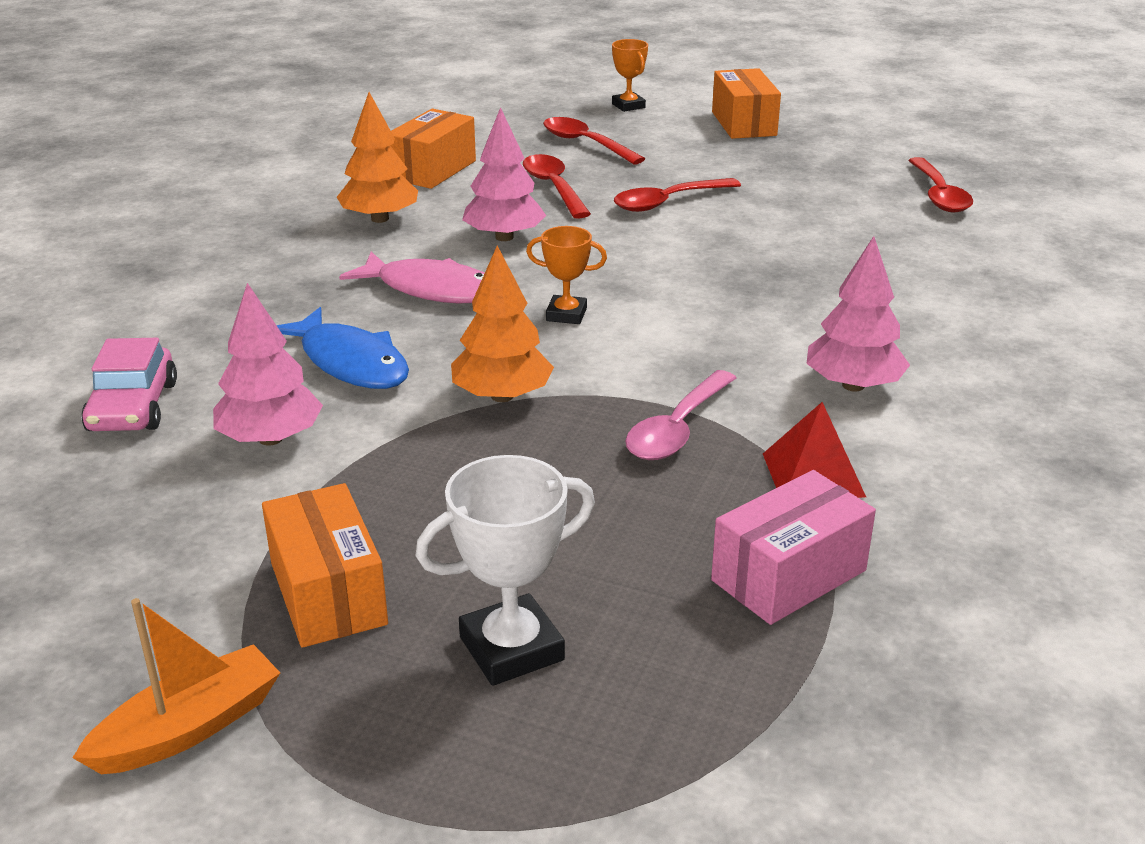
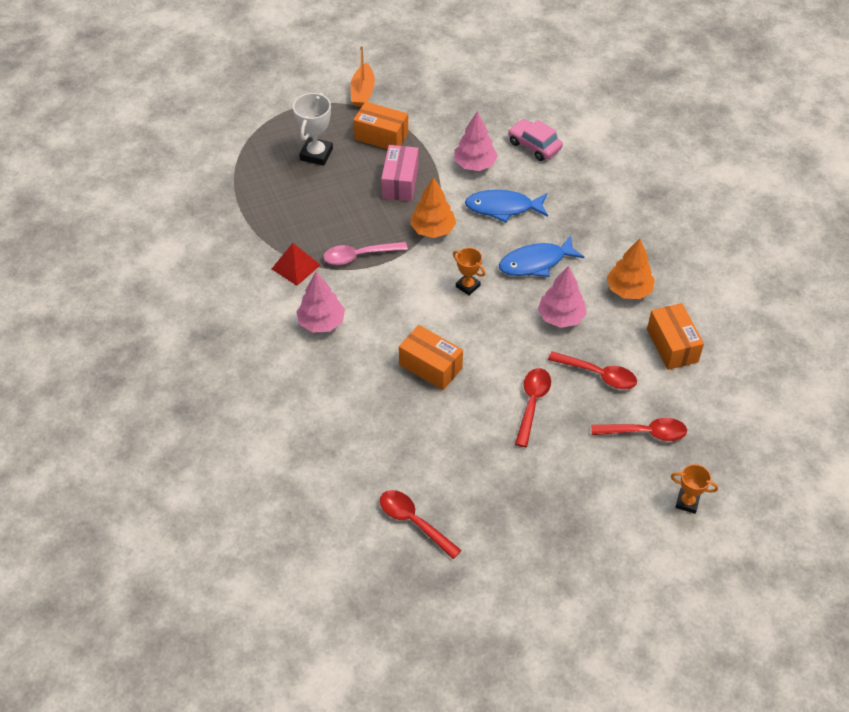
camera: 135 degrees right, 20 degrees up
(432, 290) = (536, 262): pink fish -> blue fish
(566, 314) = (468, 286): orange trophy -> orange trophy turned 75 degrees clockwise
(677, 429) = (359, 256): pink spoon -> pink spoon turned 90 degrees counterclockwise
(743, 124) = (599, 533): orange box -> orange box (430, 366)
(788, 575) = (268, 223): pink box -> pink box (400, 182)

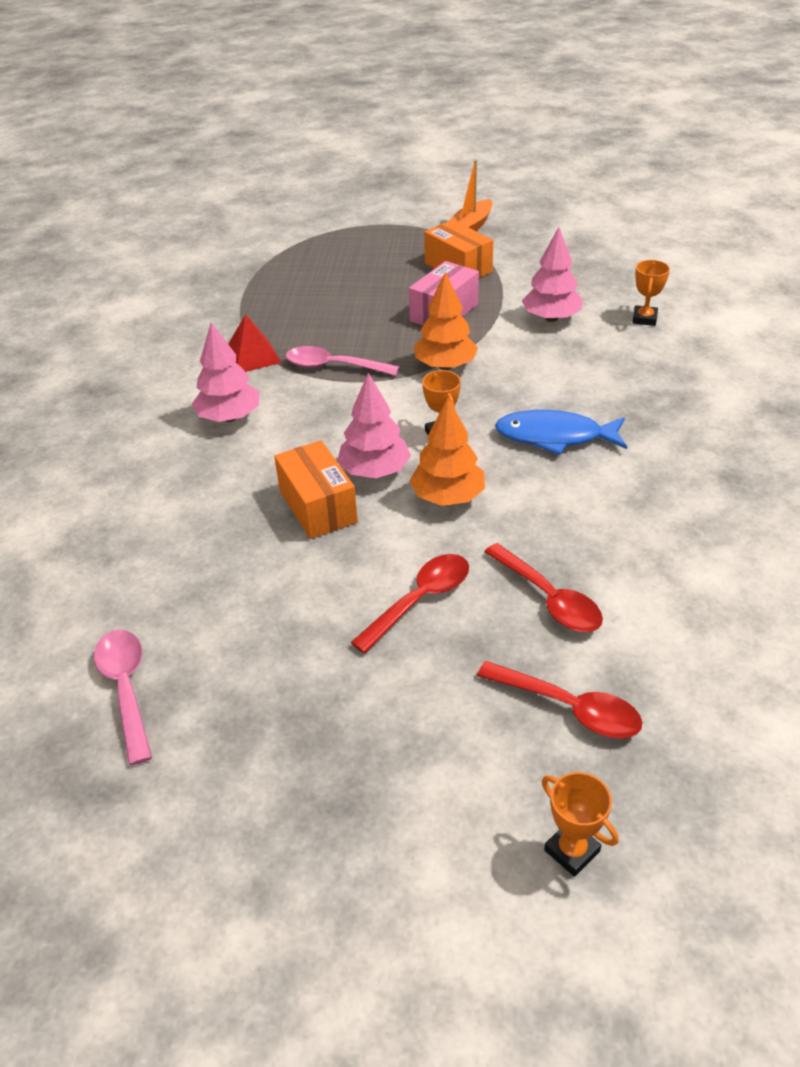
camera: 30 degrees right, 10 degrees down
(316, 154) = (370, 266): white trophy -> none
(413, 522) = (126, 688): red spoon -> pink spoon
(503, 208) = (554, 368): blue fish -> none
(534, 145) = (644, 319): pink car -> orange trophy
(561, 317) = (544, 508): pink tree -> pink tree (374, 471)
(628, 290) = (671, 508): orange tree -> orange tree (447, 497)
(672, 345) = (696, 601): orange box -> none

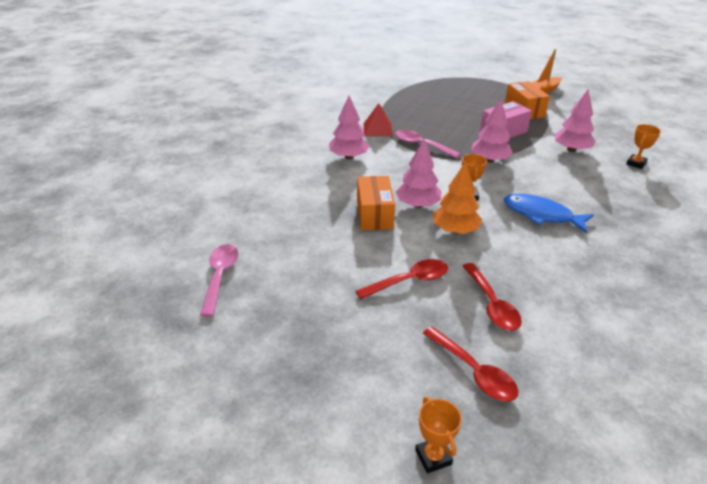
camera: 20 degrees right, 5 degrees down
(445, 366) = (489, 160): orange tree -> pink tree

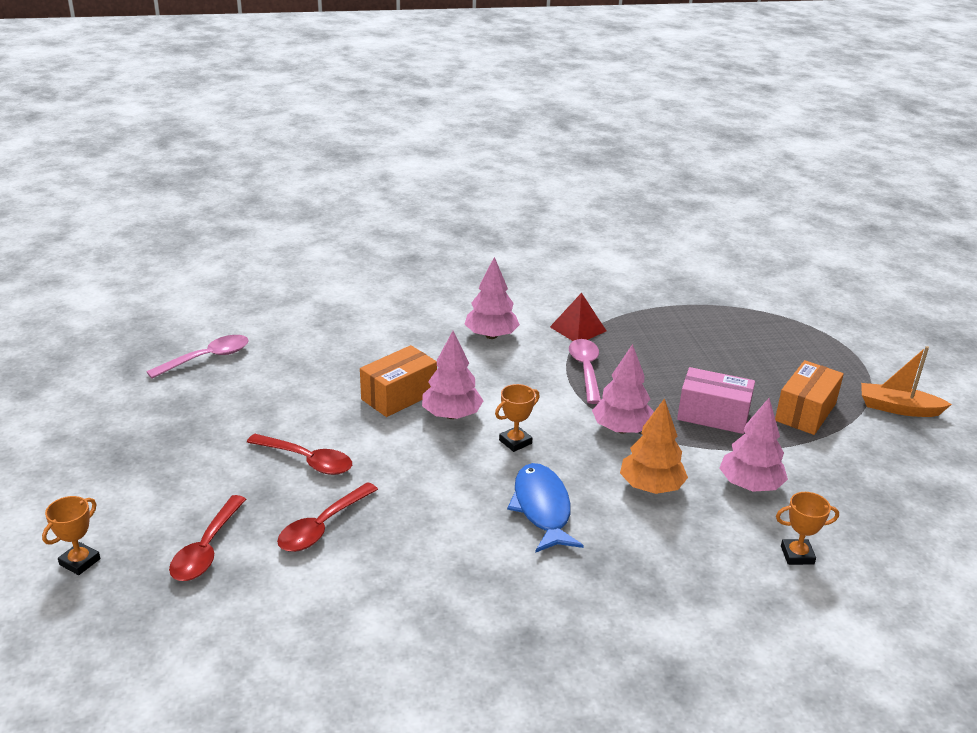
camera: 50 degrees right, 5 degrees down
(455, 230) = (432, 457): orange tree -> orange tree (651, 487)

